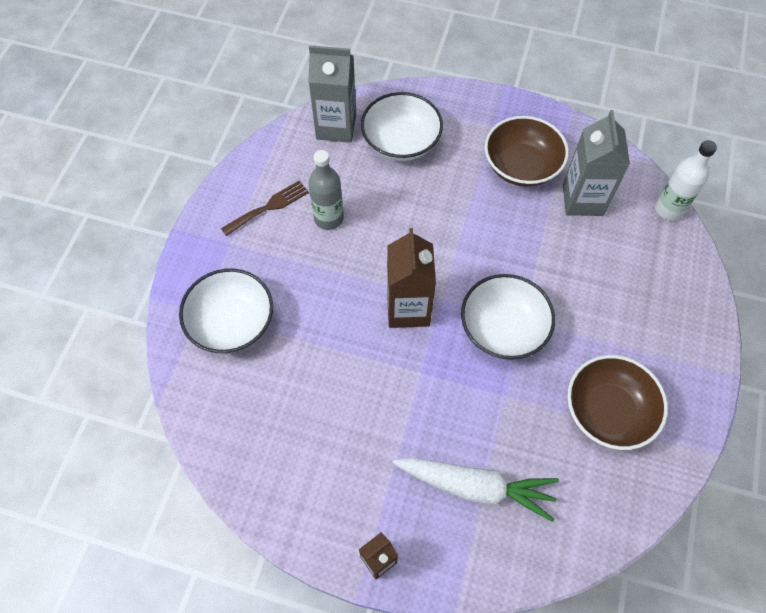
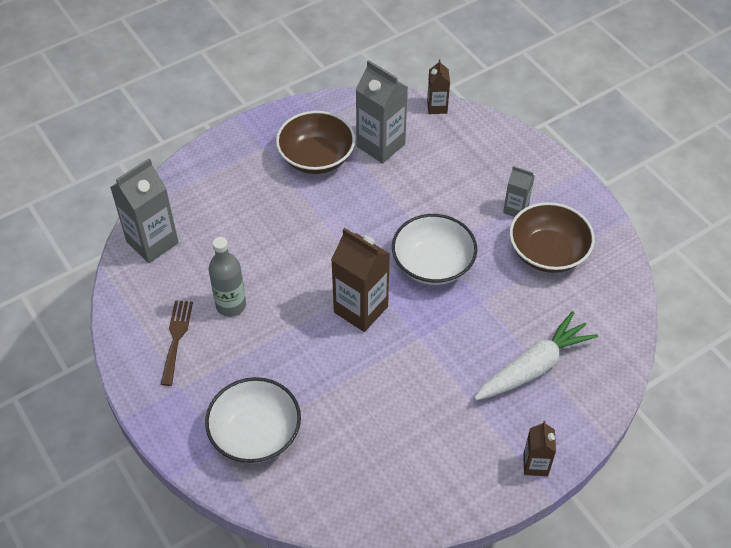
camera: 50 degrees left, 10 degrees down
(401, 142) = (214, 212): white bowl -> none
(627, 350) = (516, 209): none -> grey carton
(668, 209) = (437, 107): white bottle -> brown carton

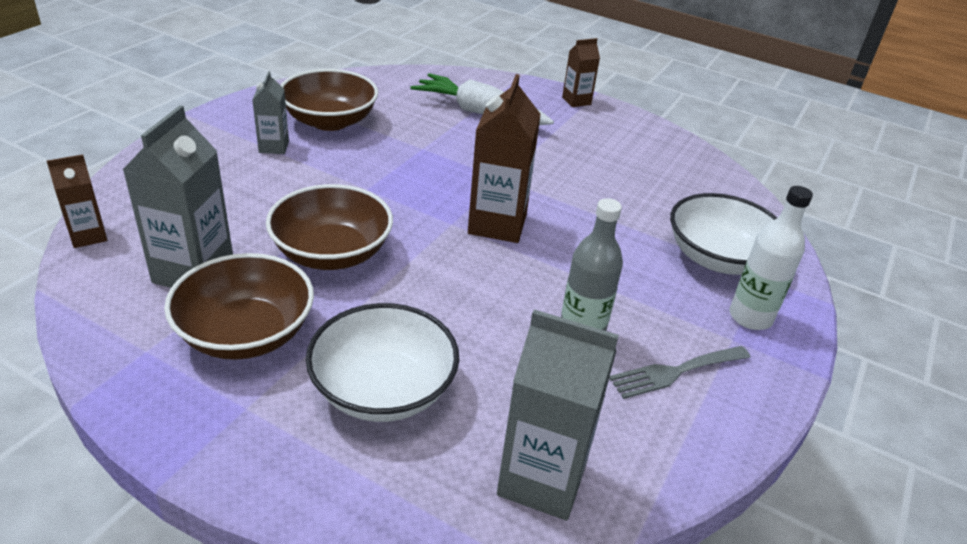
camera: 120 degrees left, 15 degrees down
(176, 338) = (674, 372): brown fork -> grey fork
(191, 412) = (750, 317): none -> white bottle
(370, 210) = (332, 253): none -> brown bowl
(433, 264) = (394, 187): white bowl -> white bowl (383, 389)

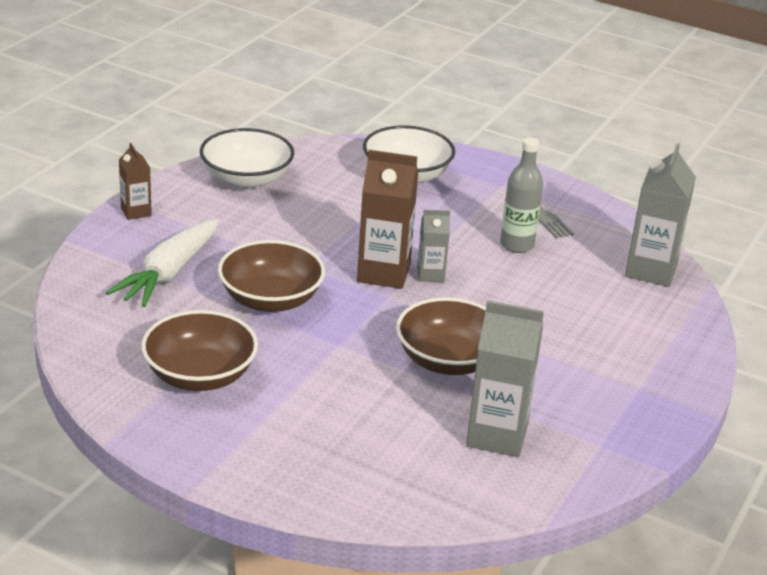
camera: 90 degrees left, 5 degrees down
(88, 236) = (460, 512): brown carton -> none
(246, 333) = (564, 397): brown bowl -> brown bowl (270, 299)
(274, 147) = (265, 411): grey carton -> grey carton (430, 275)
(383, 389) = (600, 329): white bowl -> white bowl (246, 179)
(750, 317) = (474, 175): white bottle -> none

